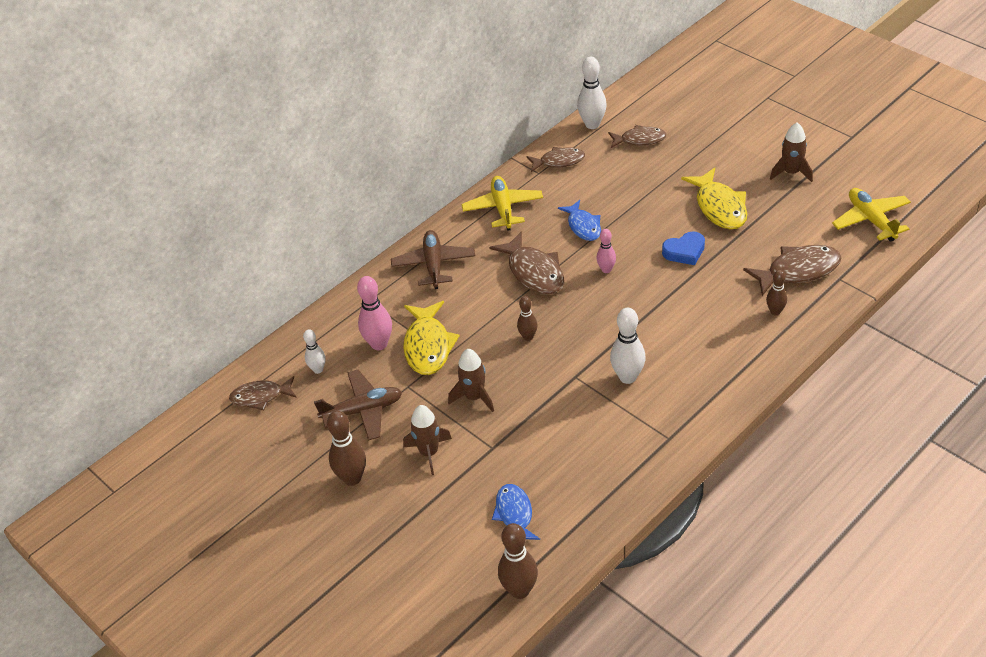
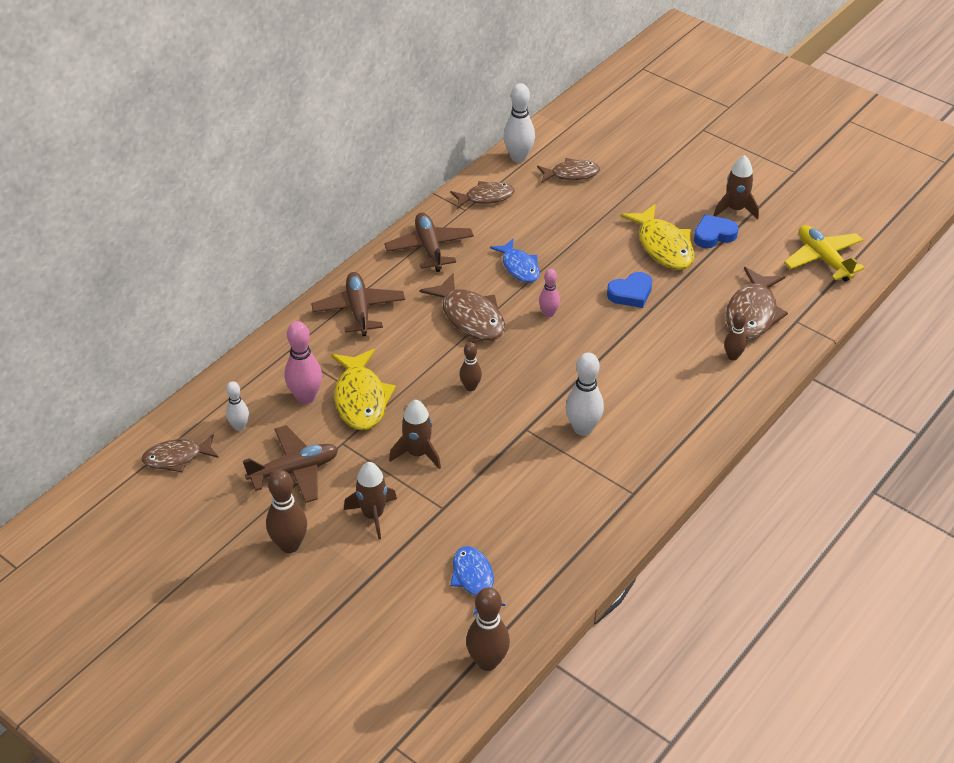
camera: 10 degrees left, 0 degrees up
(503, 208) = (429, 248): yellow plane -> brown plane
(768, 197) = (713, 235): none -> blue heart
(798, 271) = (752, 313): brown fish -> brown fish turned 135 degrees clockwise

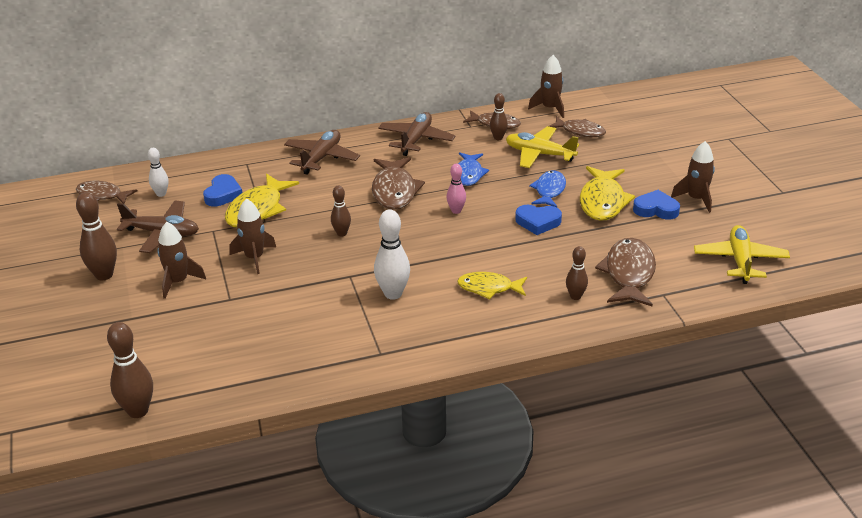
camera: 35 degrees right, 10 degrees down
(306, 397) = (223, 194): pink bowling pin -> blue heart
(474, 579) = (195, 353): blue fish -> blue fish (549, 190)
(504, 213) = (498, 138): none -> brown bowling pin
(518, 157) = (550, 108): white bowling pin -> brown rocket
(560, 216) = (539, 154): none -> yellow plane
(656, 382) = (489, 288): none -> yellow fish
(752, 313) = (629, 274): brown fish -> brown fish turned 135 degrees clockwise

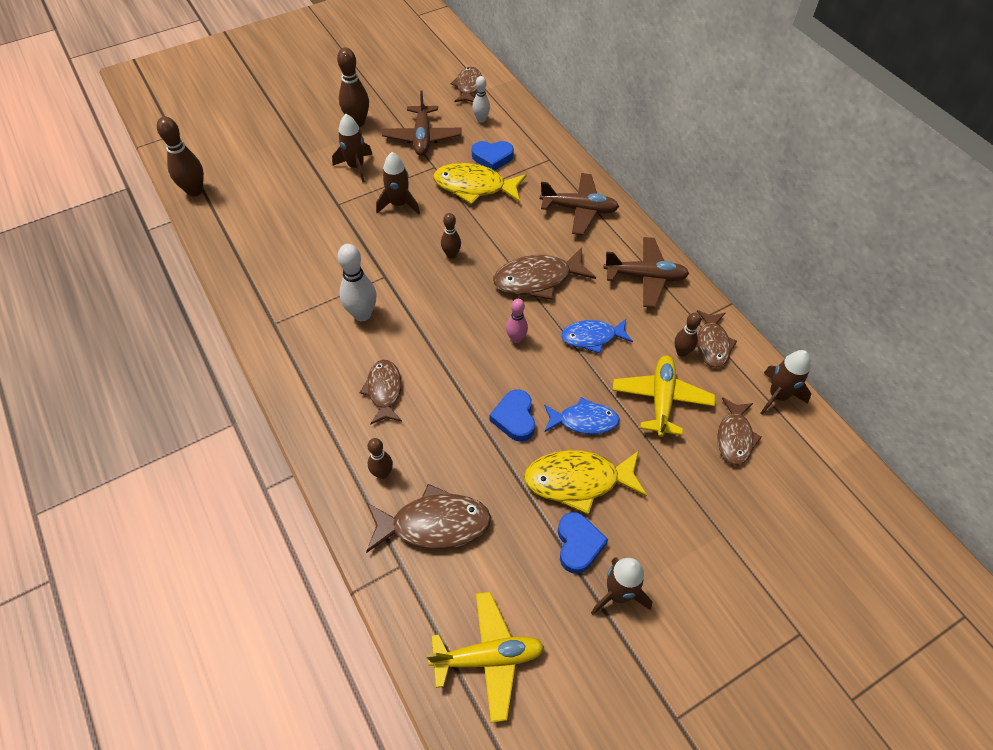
camera: 75 degrees right, 20 degrees up
(489, 288) = (384, 391): yellow fish -> brown fish

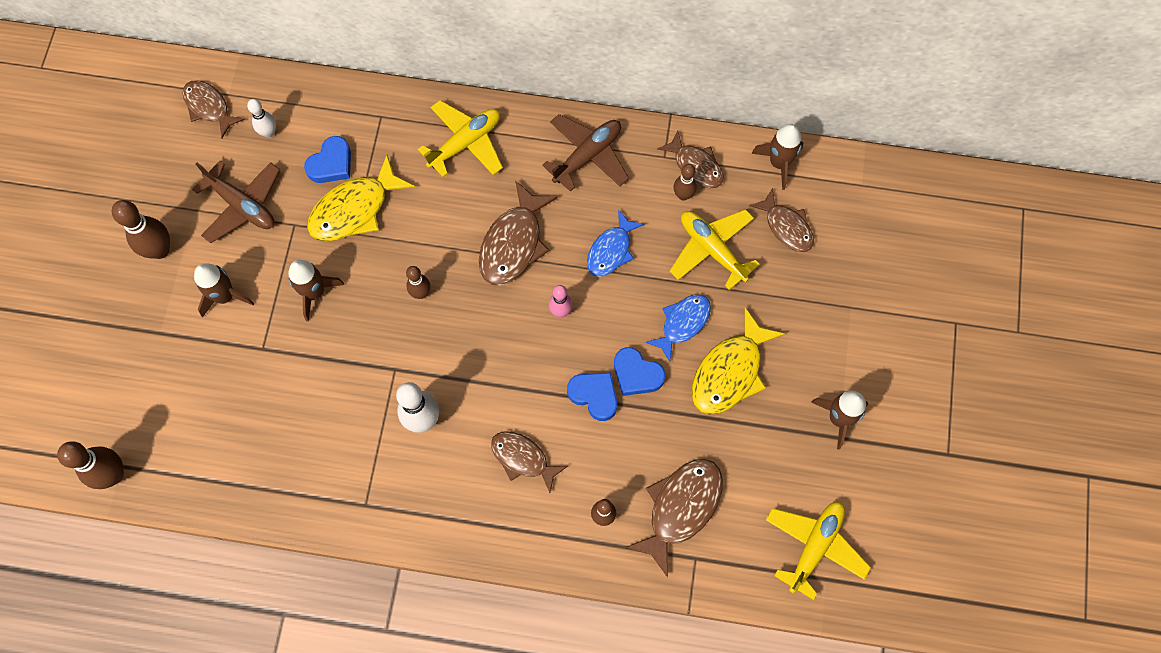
camera: 50 degrees left, 15 degrees up
(578, 544) = (780, 415): blue heart -> blue heart (594, 395)
(579, 209) = (465, 143): brown plane -> yellow plane

